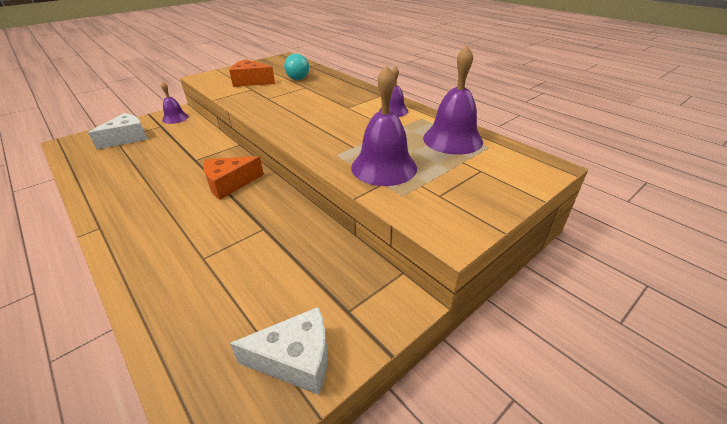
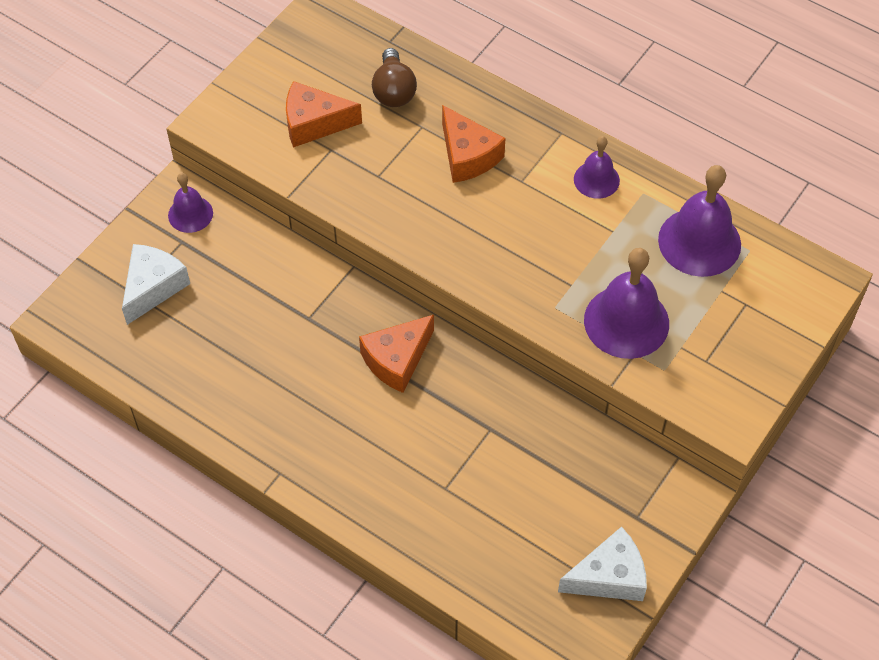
camera: 15 degrees left, 20 degrees up
(299, 77) = (393, 91): turquoise light bulb -> brown light bulb
(322, 97) = (467, 155): none -> orange cheese

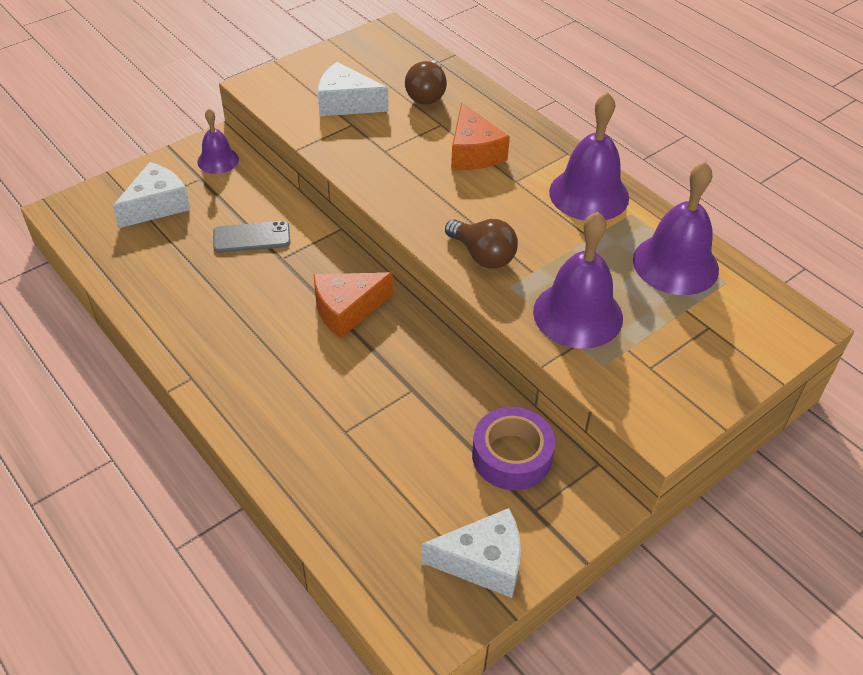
camera: 15 degrees right, 10 degrees down
(268, 301) = (251, 237): none -> grey phone
(314, 123) = (346, 103): orange cheese -> white cheese
(519, 279) = (483, 256): none -> brown light bulb
(596, 179) = (589, 194): purple bell -> purple bell, size x1.75
(601, 471) = (511, 456): none -> purple tape

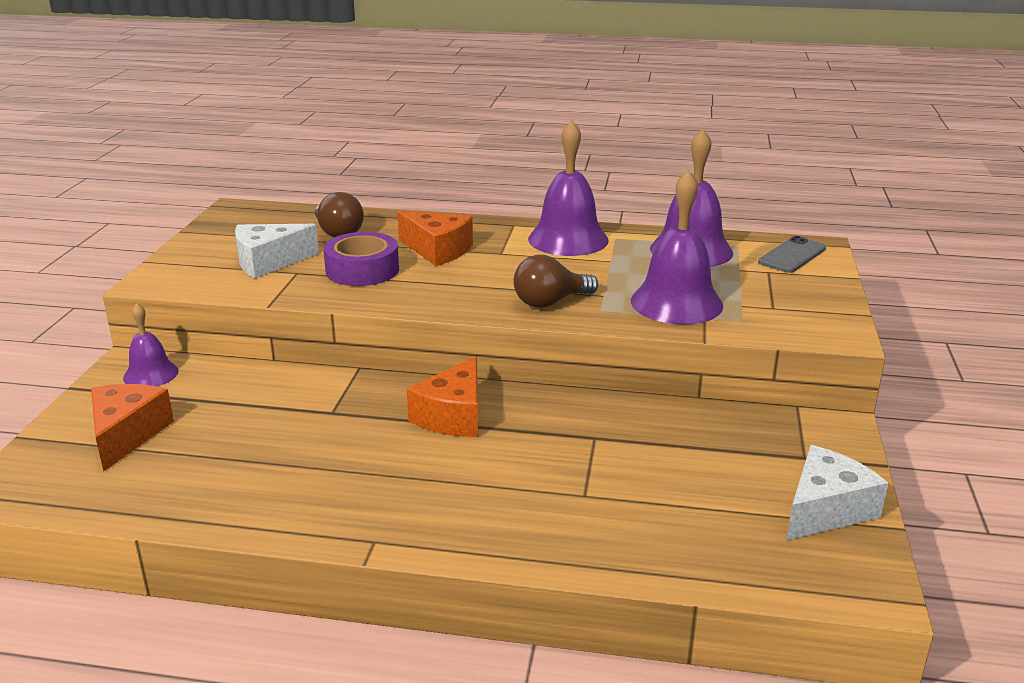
camera: 40 degrees left, 20 degrees down
(157, 205) = (126, 434): white cheese -> orange cheese
(251, 237) = (277, 411): grey phone -> grey phone (792, 255)
(483, 256) = (550, 302): brown light bulb -> brown light bulb turned 150 degrees clockwise
(511, 456) = (735, 434): purple tape -> purple tape (362, 270)

